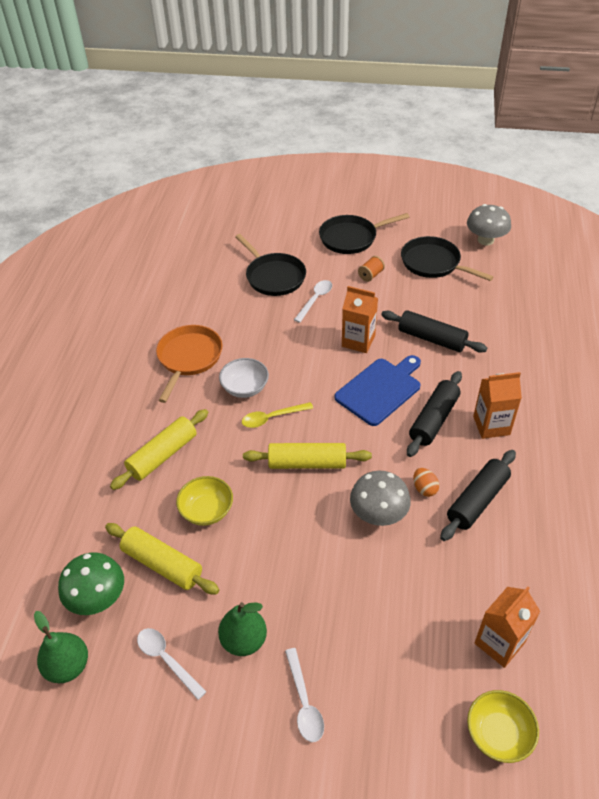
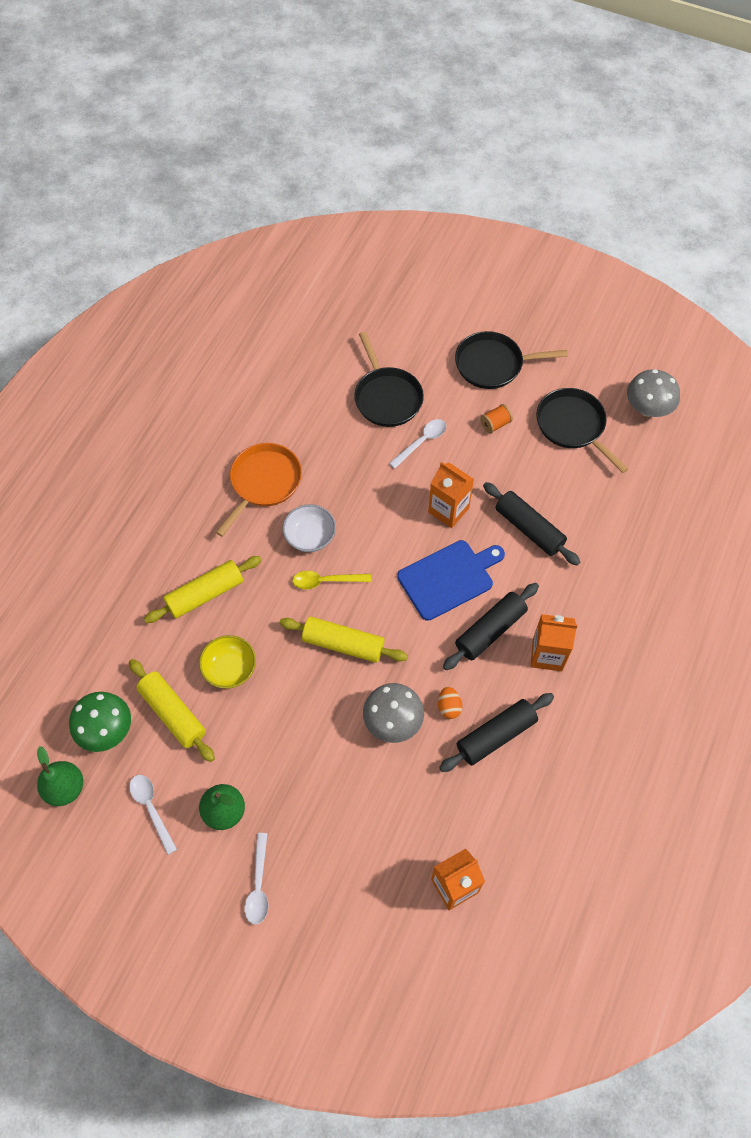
camera: 15 degrees right, 15 degrees up
(498, 733) = (417, 967): yellow bowl -> none

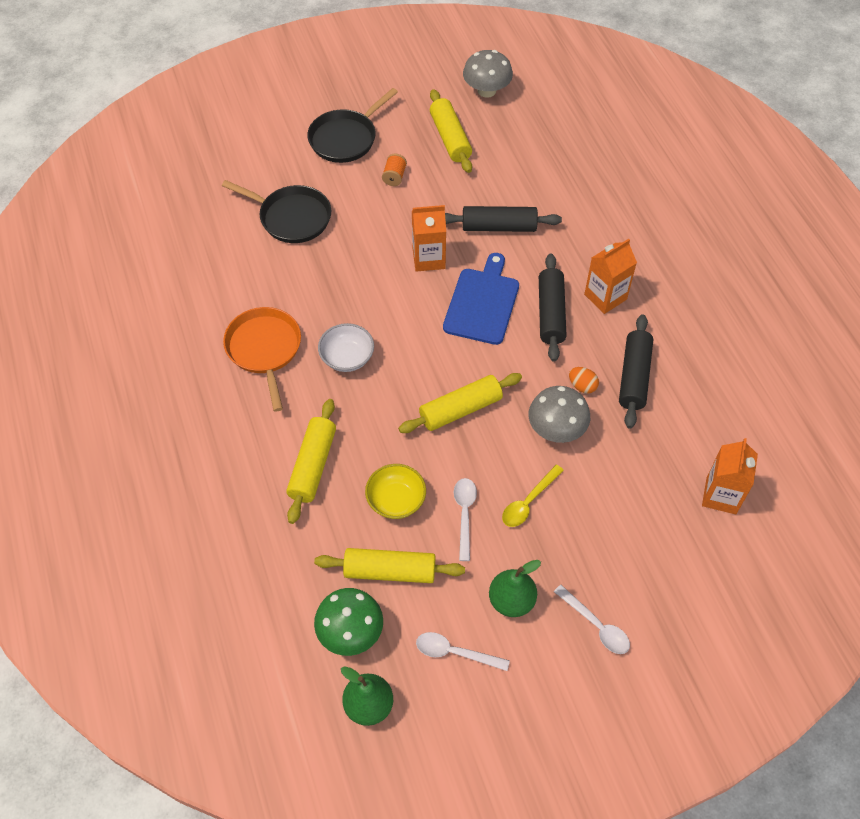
camera: 45 degrees left, 5 degrees down
(326, 581) = (396, 378): yellow spoon -> yellow spoon (528, 502)
(421, 442) = (354, 228): white spoon -> white spoon (464, 514)
(573, 426) = (450, 138): black pan -> yellow rolling pin

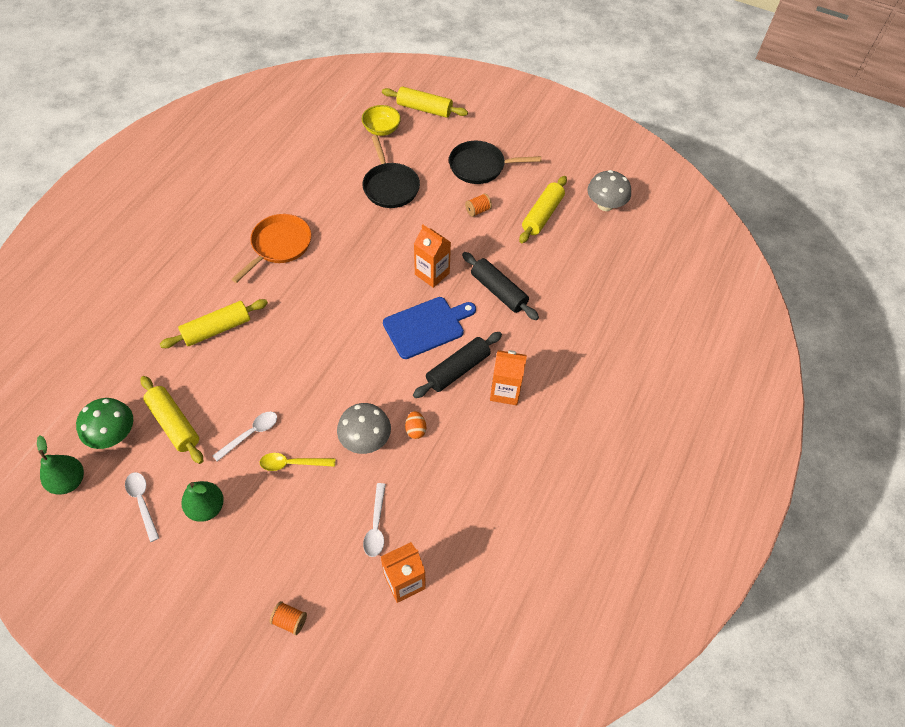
camera: 45 degrees right, 0 degrees up
(347, 357) = (313, 288): white bowl -> none
(396, 500) = (229, 389): yellow bowl -> yellow bowl (381, 129)
(460, 409) = (330, 374): yellow rolling pin -> yellow rolling pin (424, 109)
(596, 625) = (228, 572): white spoon -> white spoon (376, 526)
(634, 377) = (454, 455): black rolling pin -> none
(685, 606) = (290, 620): none -> orange spool

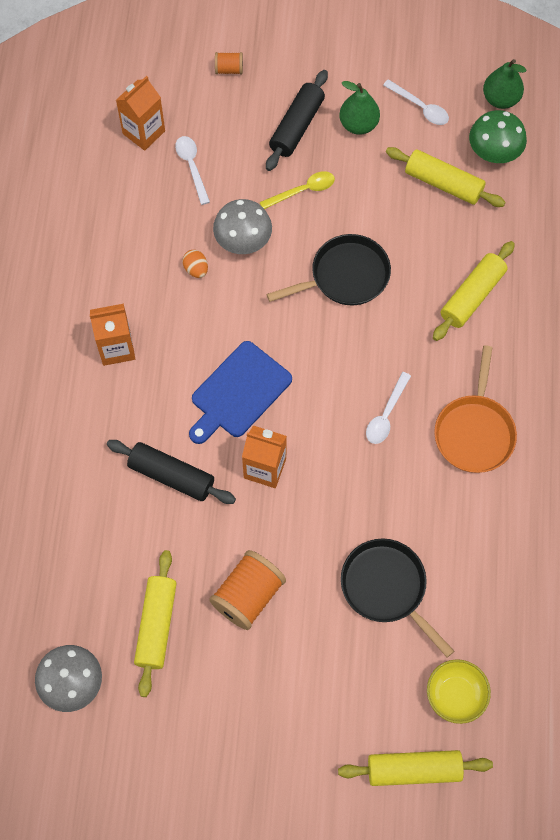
camera: 160 degrees right, 10 degrees up
(251, 434) = (361, 202): white spoon -> white spoon (386, 414)
(458, 369) = (179, 353): black rolling pin -> black rolling pin (297, 126)
(478, 210) = (248, 596): orange spool -> orange spool, size x1.98
(480, 166) = (277, 681): black pan -> black pan (345, 276)

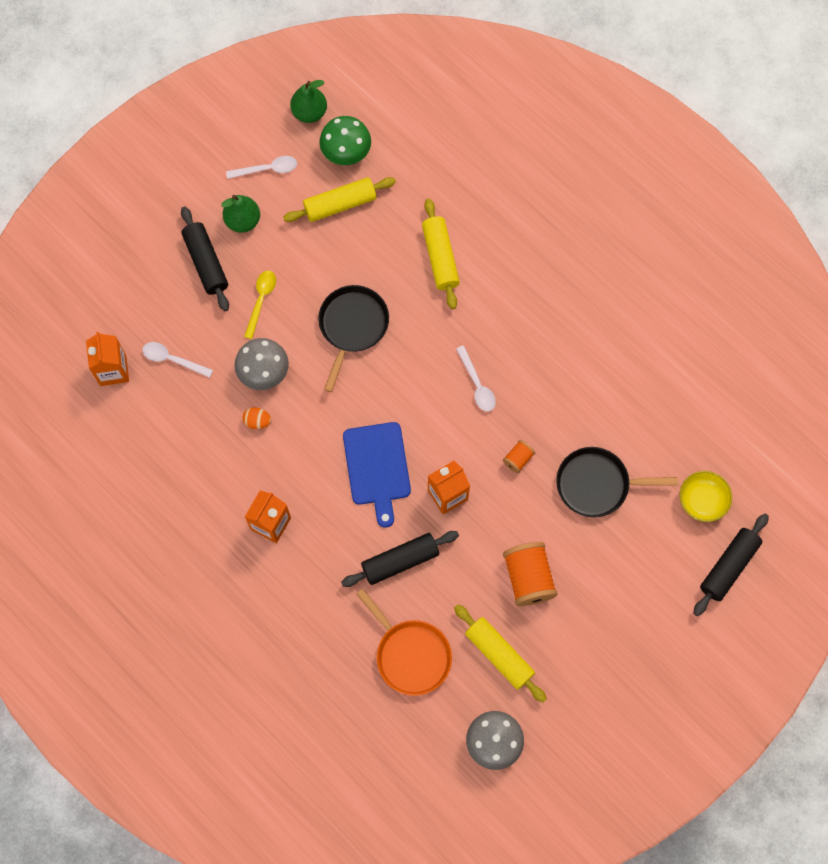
camera: 50 degrees left, 5 degrees up
(229, 69) = (116, 270): orange spool -> orange spool (518, 459)
(414, 769) = (728, 566): yellow rolling pin -> black rolling pin
(474, 432) = (537, 339): orange pan -> orange pan (410, 654)

